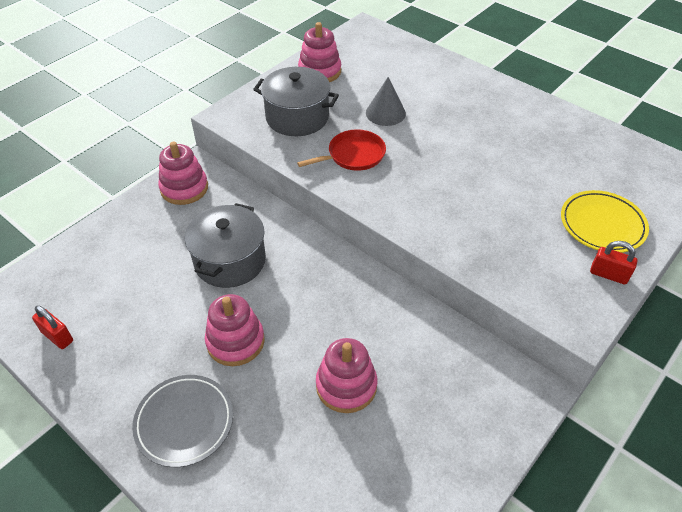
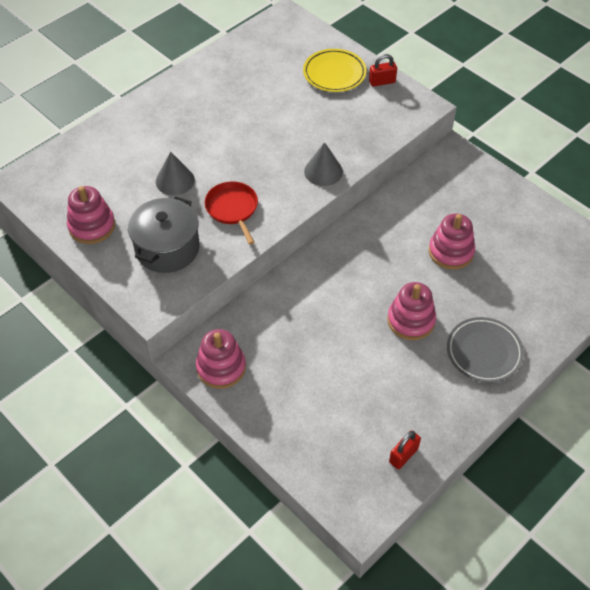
camera: 85 degrees left, 5 degrees up
(230, 260) = (323, 326): grey pot -> none
(424, 223) = (323, 171): none -> grey cone
(608, 274) = (382, 82): red padlock -> red padlock turned 45 degrees clockwise

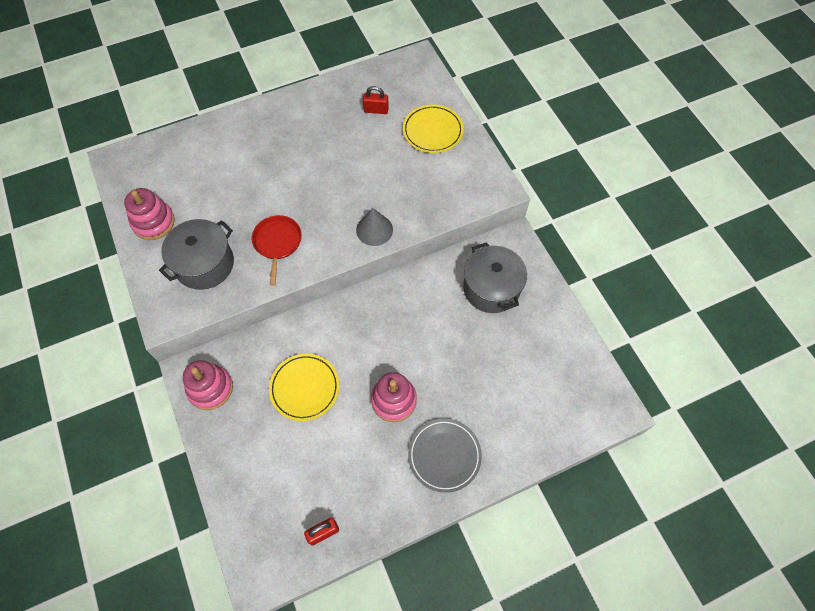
camera: 20 degrees right, 10 degrees up
(175, 180) = (242, 199): grey cone -> none
(318, 337) = (305, 388): none -> yellow plate
(382, 82) = (472, 152): red padlock -> red padlock (376, 110)
(451, 252) = (463, 342): pink stacking toy -> none
(453, 198) = (491, 288): none -> grey pot

